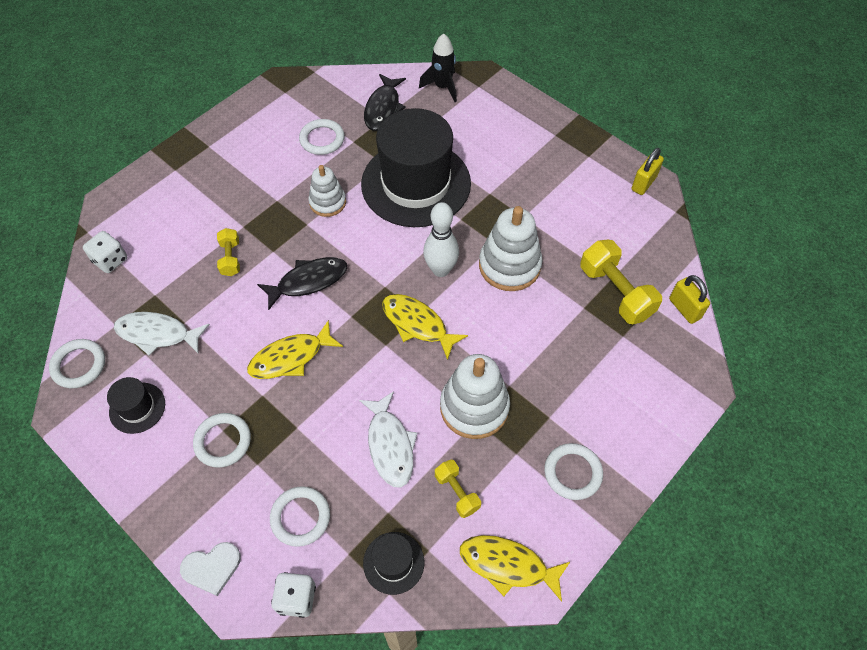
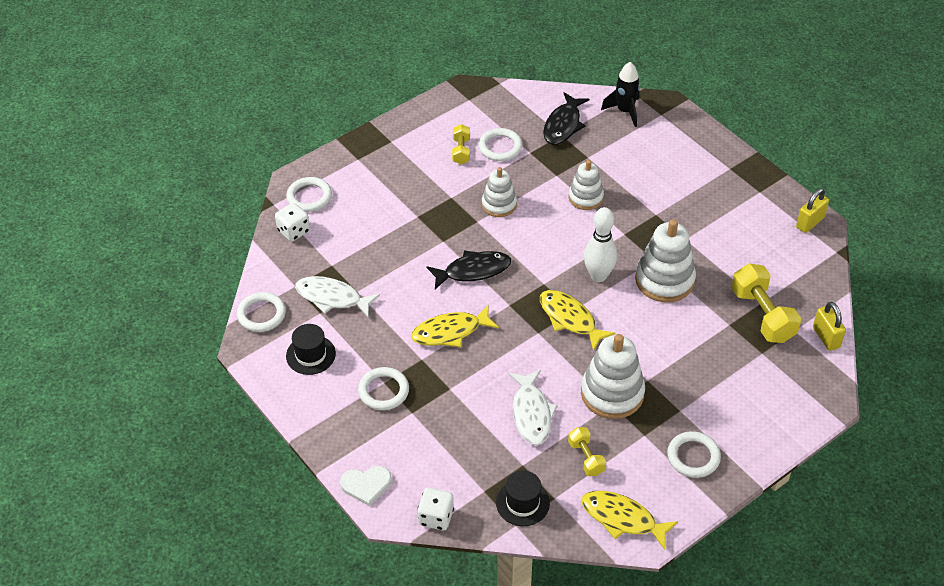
camera: 10 degrees right, 10 degrees down
(231, 258) = (403, 242): yellow dumbbell -> yellow dumbbell (461, 151)
(300, 517) = (446, 458): white ring -> white ring (309, 197)
(416, 183) = (585, 197): black hat -> white stacking toy

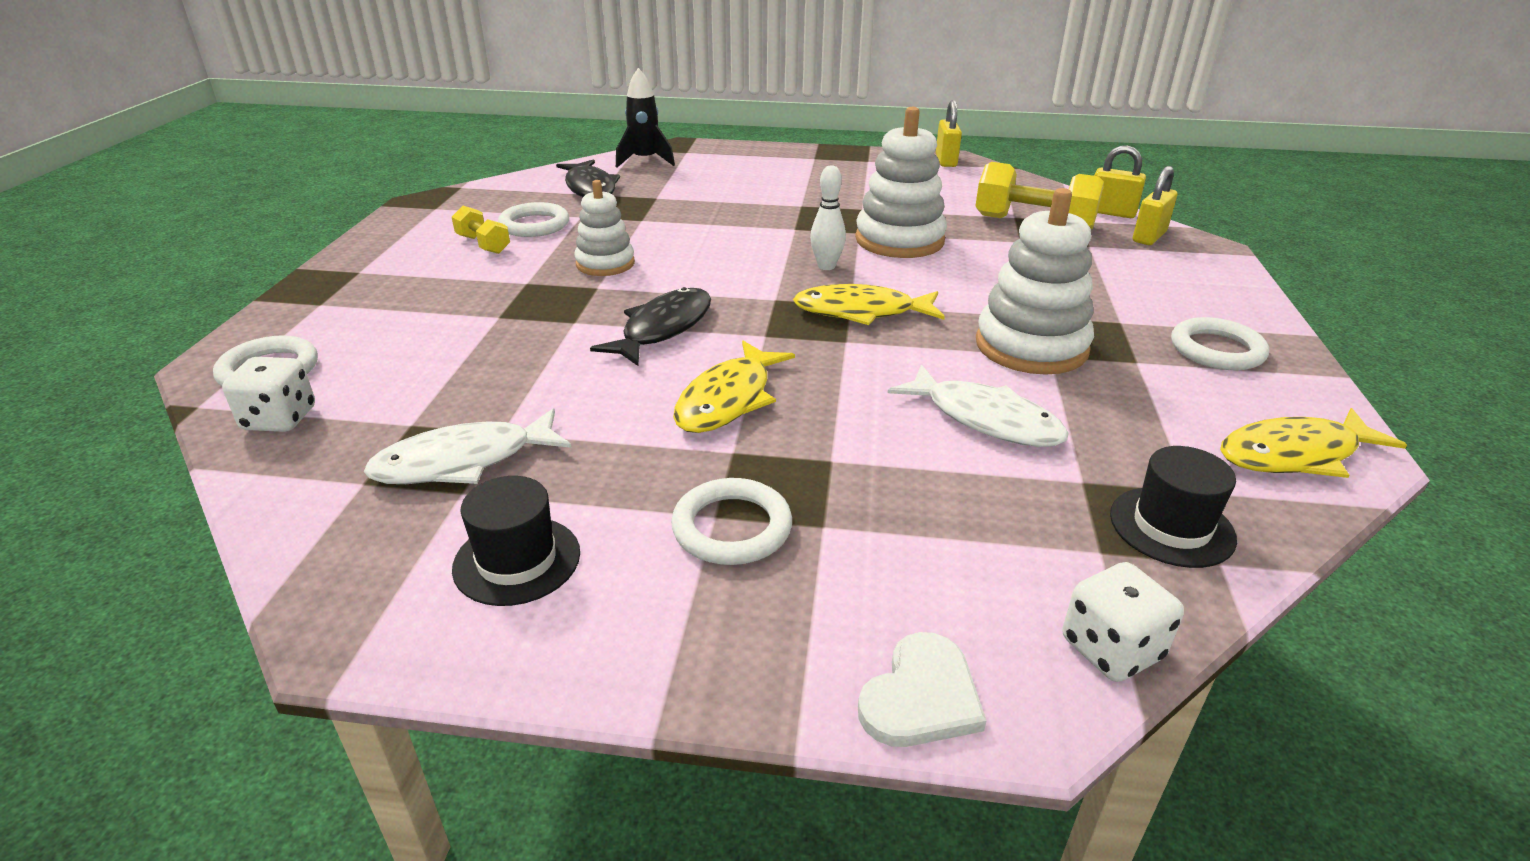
camera: 45 degrees left, 15 degrees down
(261, 314) = (327, 560): white ring -> none
(585, 197) = (704, 222): white stacking toy -> none
(586, 458) = (1131, 422): yellow dumbbell -> none
(598, 276) = (826, 266): white bowling pin -> white bowling pin, size x0.66
(809, 370) = (1149, 237): none -> yellow padlock

